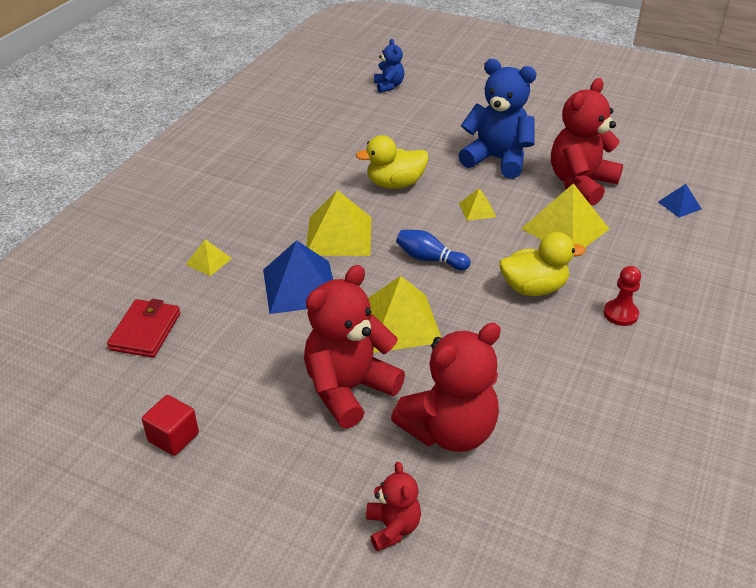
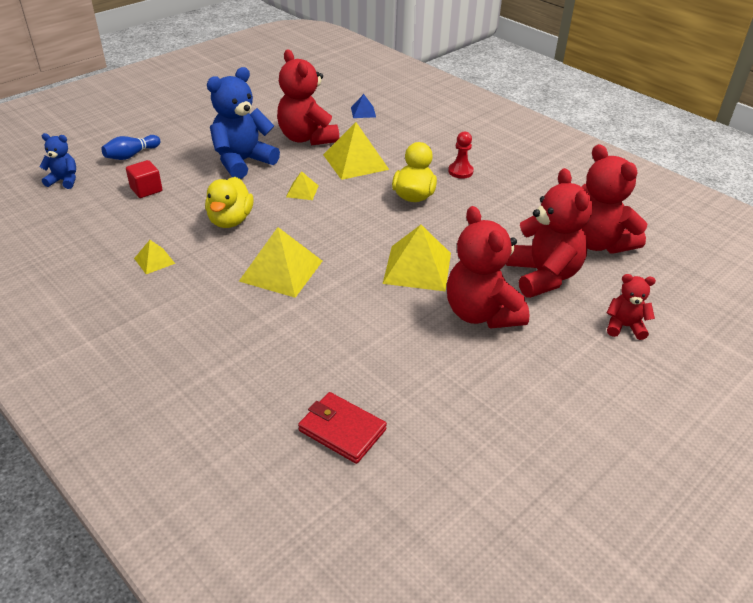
camera: 70 degrees left, 0 degrees up
(173, 437) = (498, 432): red cube -> red cube (146, 190)
(208, 261) = (259, 363): yellow pyramid -> yellow pyramid (154, 261)
(300, 286) = (338, 310): blue pyramid -> none
(429, 259) = (348, 231): blue bowling pin -> blue bowling pin (131, 155)
(561, 478) = (598, 243): none -> red teddy bear

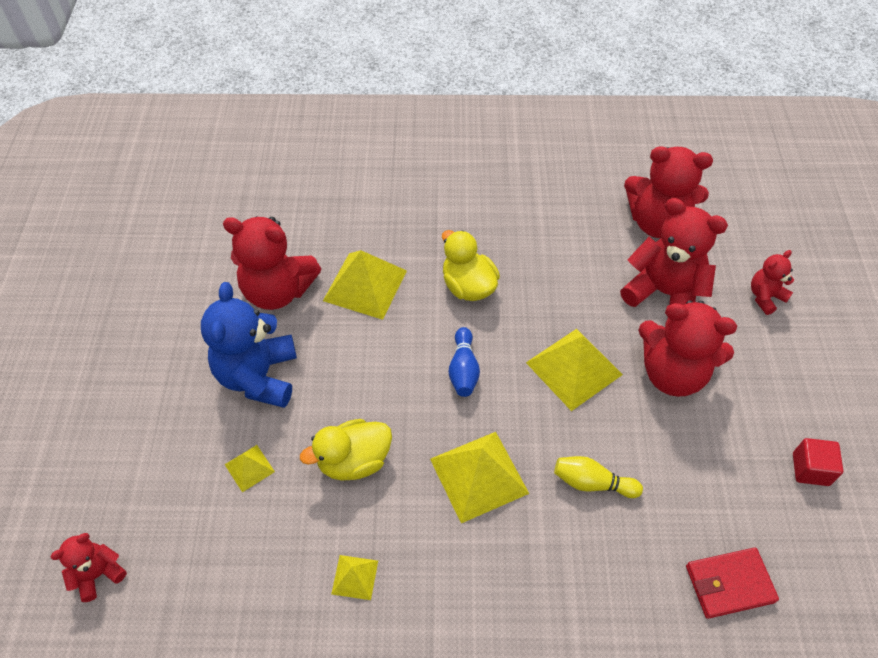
camera: 45 degrees left, 15 degrees up
(64, 181) = (98, 574): blue teddy bear -> red teddy bear
(131, 155) = (123, 471): blue bowling pin -> blue bowling pin (463, 370)
(146, 190) = (212, 501): red cube -> red cube (810, 469)
(230, 220) = (354, 461): yellow duck -> yellow duck turned 105 degrees clockwise
(302, 191) = (368, 365): yellow pyramid -> yellow pyramid (249, 468)
(339, 321) = (592, 483): none -> yellow bowling pin
(363, 112) = (284, 211): blue pyramid -> none
(460, 171) = (467, 223): red pawn -> none

